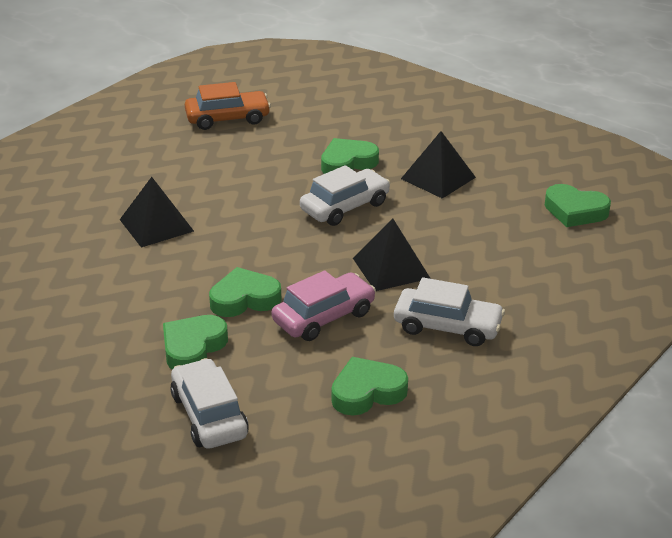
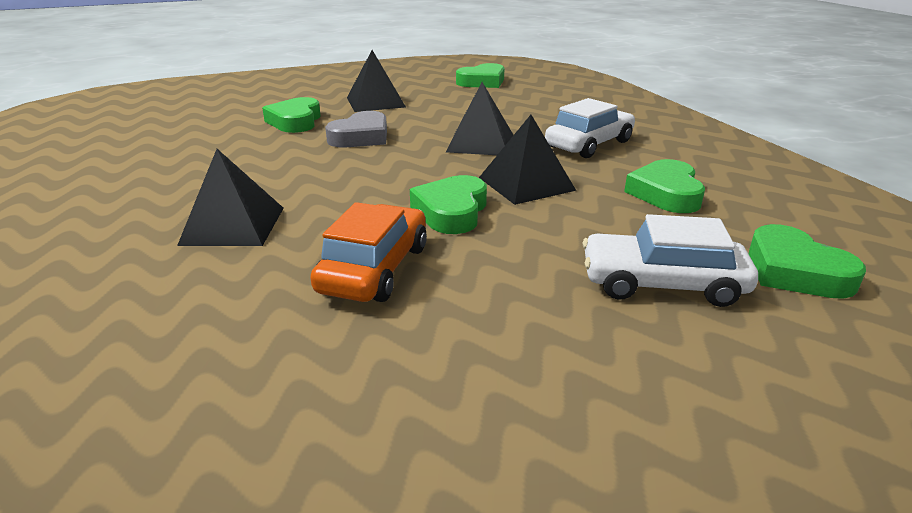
camera: 60 degrees left, 5 degrees down
(193, 348) = (514, 262): green heart -> green heart (795, 271)
(227, 118) = (113, 145): orange car -> orange car (374, 269)
(324, 317) = (526, 183): pink car -> black pyramid
(345, 207) = (361, 137): white car -> grey heart

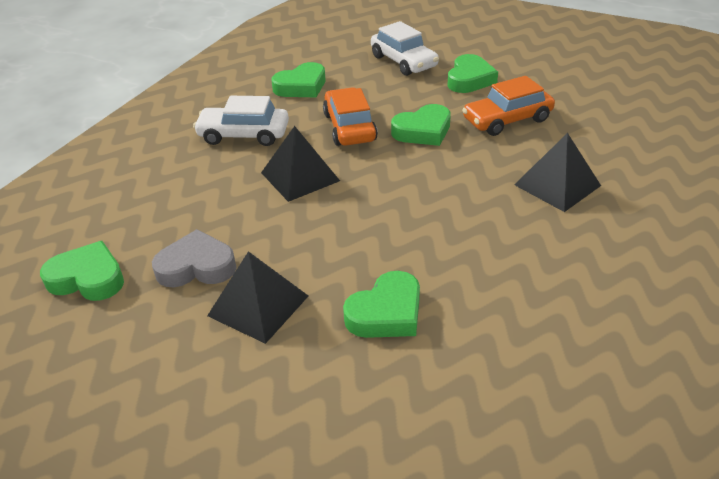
camera: 130 degrees left, 10 degrees up
(361, 137) = (367, 240): grey heart -> grey heart (196, 266)
(526, 183) = (349, 127): black pyramid -> orange car
(795, 271) = (349, 43): green heart -> green heart (469, 79)

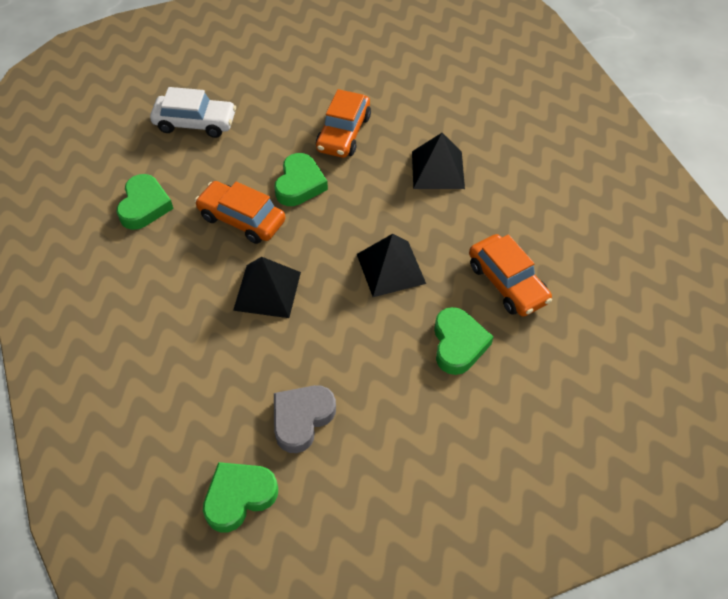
camera: 50 degrees left, 15 degrees up
(244, 135) = (167, 288): white car -> none
(258, 305) = (381, 407): black pyramid -> black pyramid (390, 268)
(469, 79) = (270, 109): green heart -> none
(502, 303) = (507, 283): none -> orange car

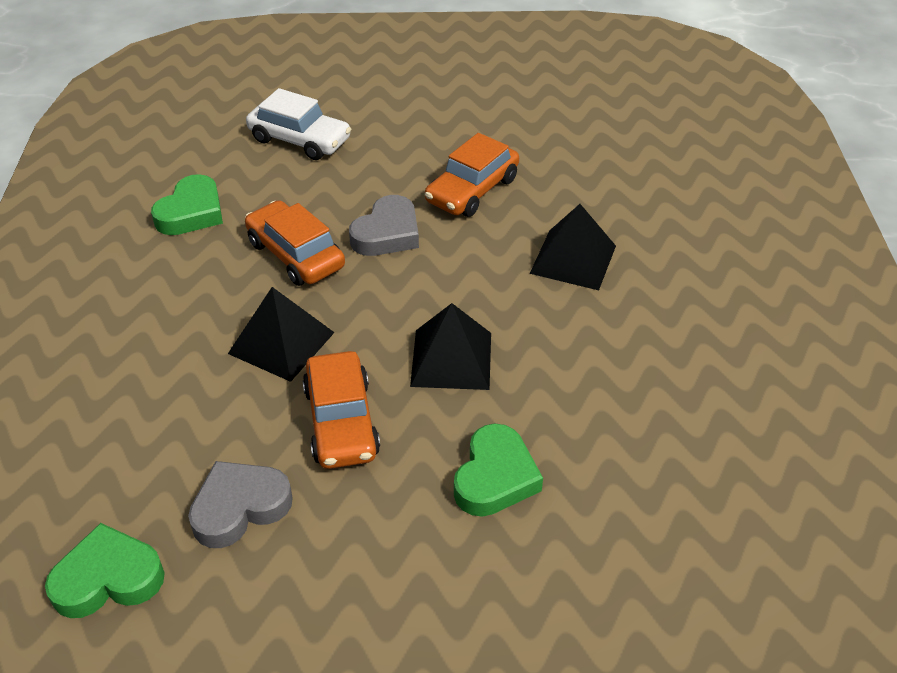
camera: 20 degrees right, 10 degrees down
(300, 184) = (387, 233): green heart -> grey heart
(507, 283) = (602, 419): orange car -> orange car (341, 422)

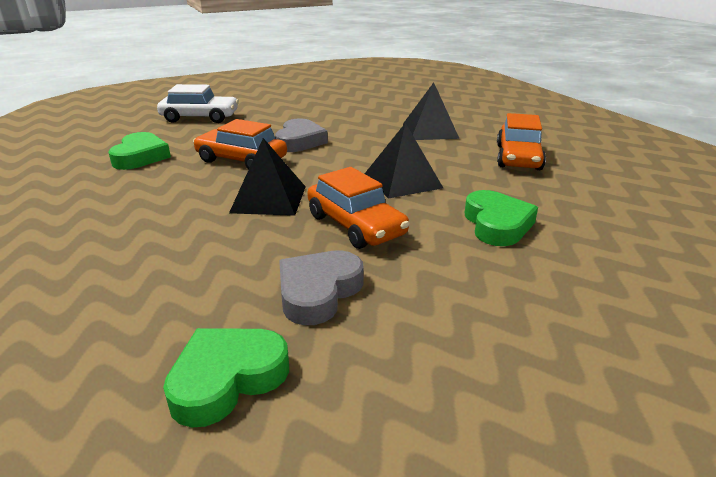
camera: 25 degrees left, 15 degrees down
(472, 190) = (338, 118): orange car -> orange car (518, 157)

